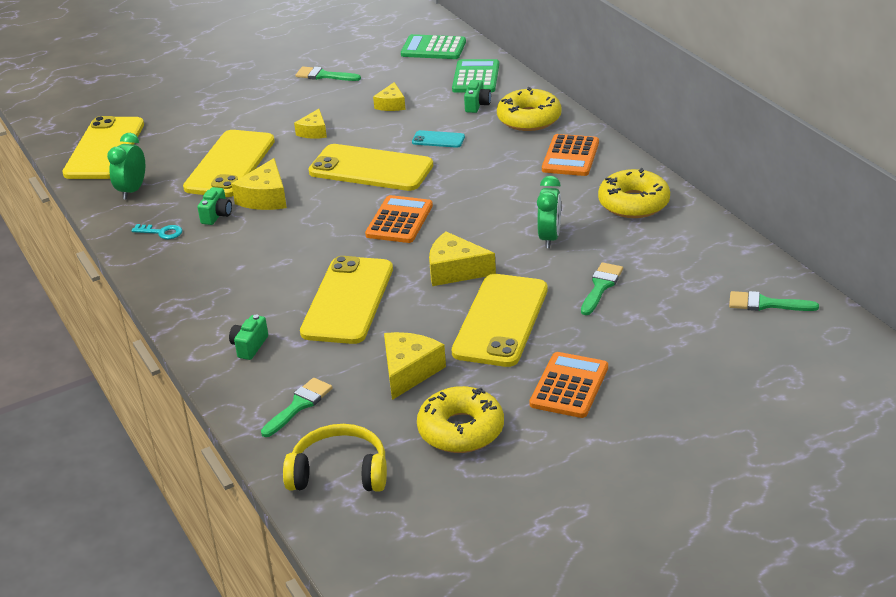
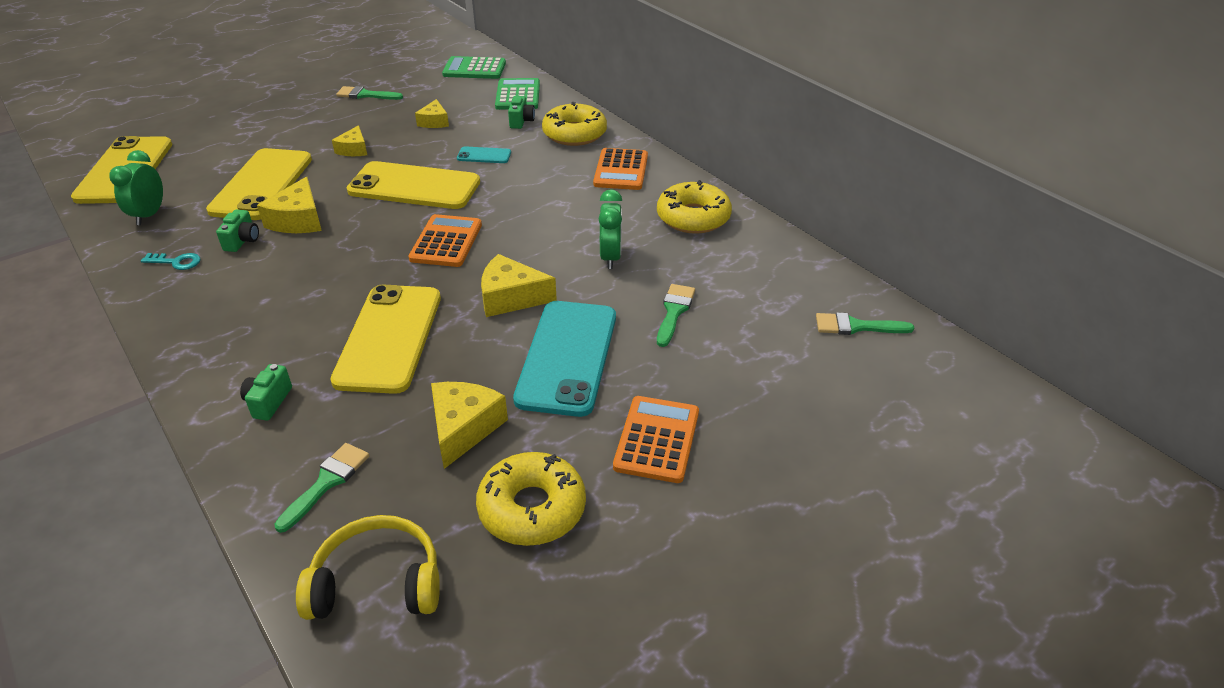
camera: 10 degrees left, 5 degrees up
(501, 321) = (567, 357): yellow phone -> turquoise phone

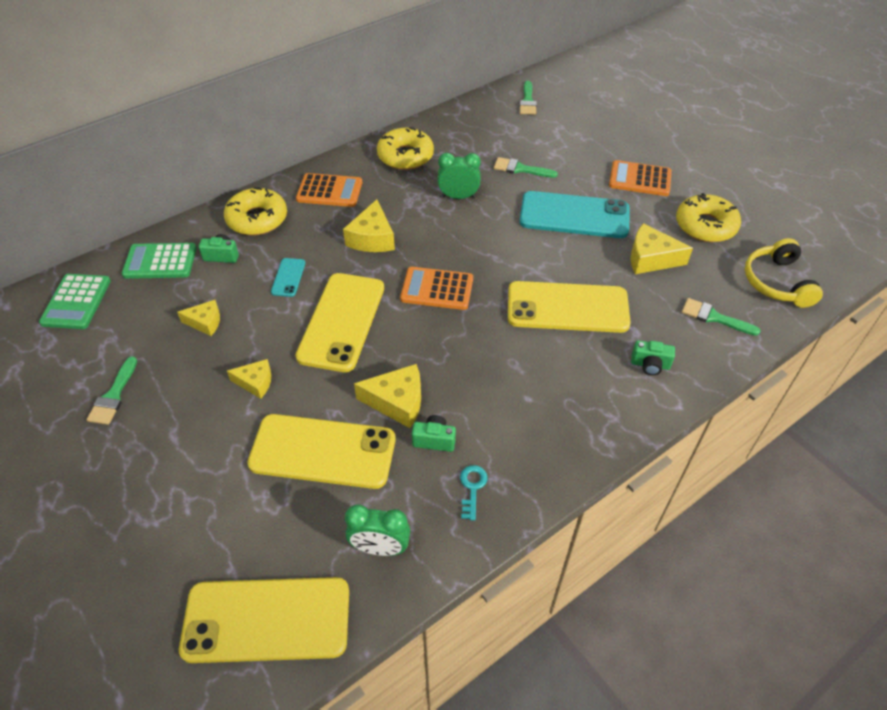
camera: 90 degrees left, 10 degrees up
(511, 297) = (511, 246): yellow cheese -> yellow cheese (372, 238)

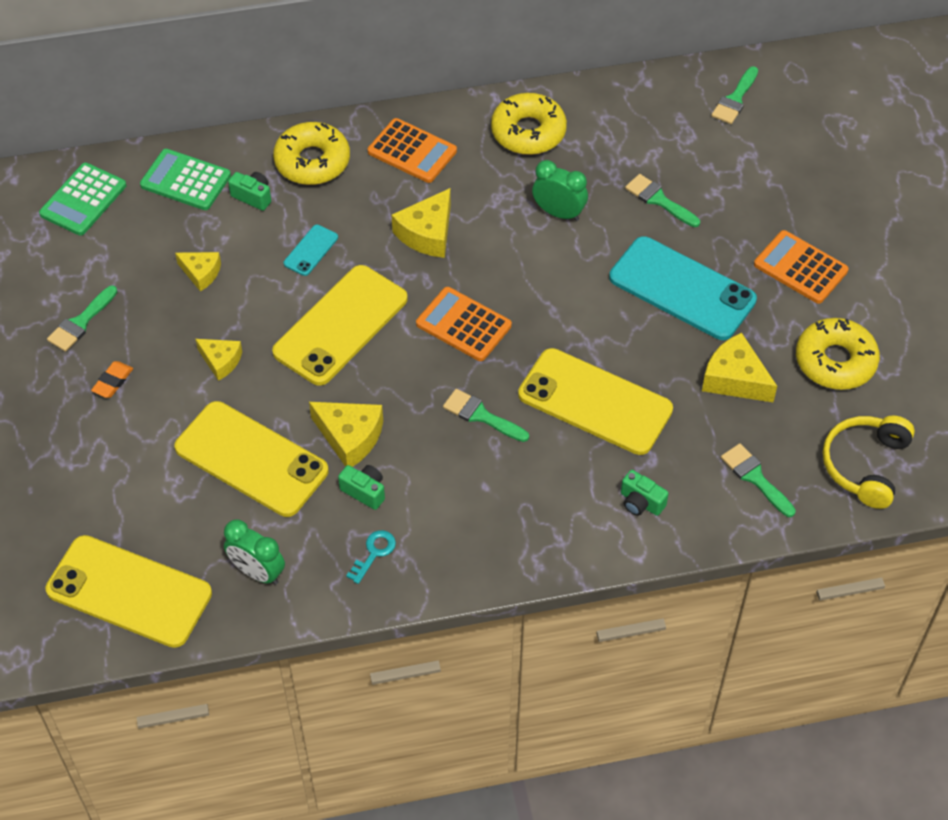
camera: 25 degrees right, 5 degrees up
(165, 434) = (113, 382): none -> orange eraser
(490, 347) = (481, 415): none -> green brush

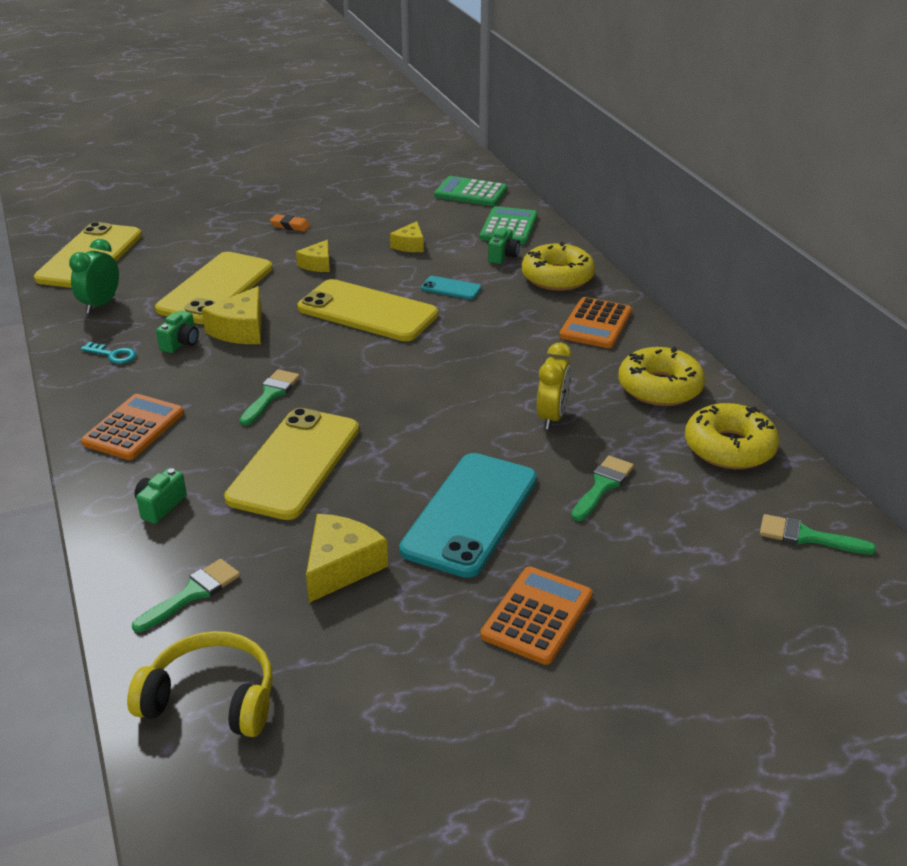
camera: 80 degrees right, 20 degrees down
(81, 322) = (347, 207): green brush -> none
(427, 233) = (493, 343): yellow cheese -> none
(463, 325) = (382, 374): orange calculator -> orange calculator (134, 428)
(558, 213) = (552, 417): green clock -> yellow clock
(835, 361) = (384, 659): yellow donut -> yellow donut (729, 447)

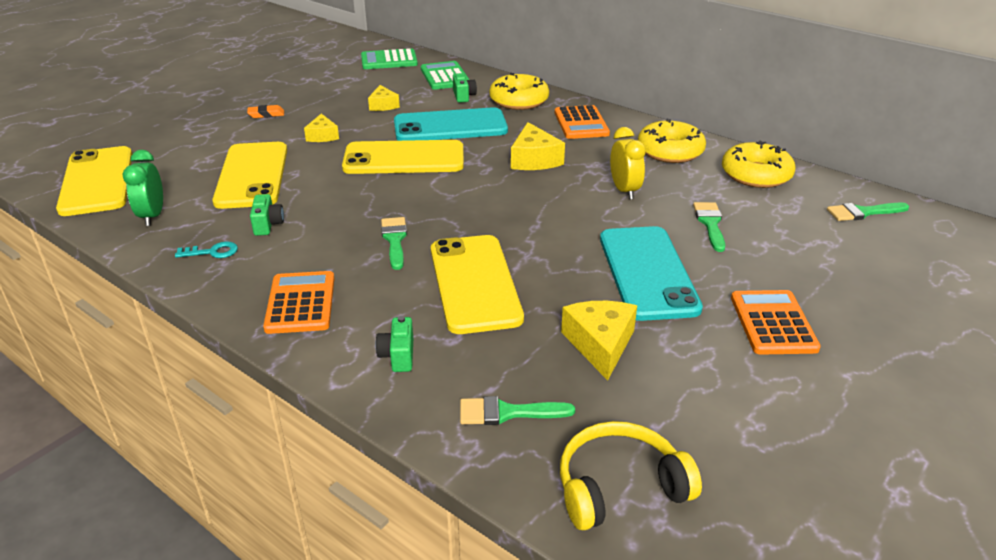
camera: 30 degrees left, 0 degrees up
(192, 593) = (507, 412): green brush -> green brush turned 105 degrees counterclockwise
(241, 330) = (311, 200): yellow cheese -> yellow cheese (534, 159)
(451, 288) = (450, 126): turquoise phone -> turquoise phone, size x2.27

